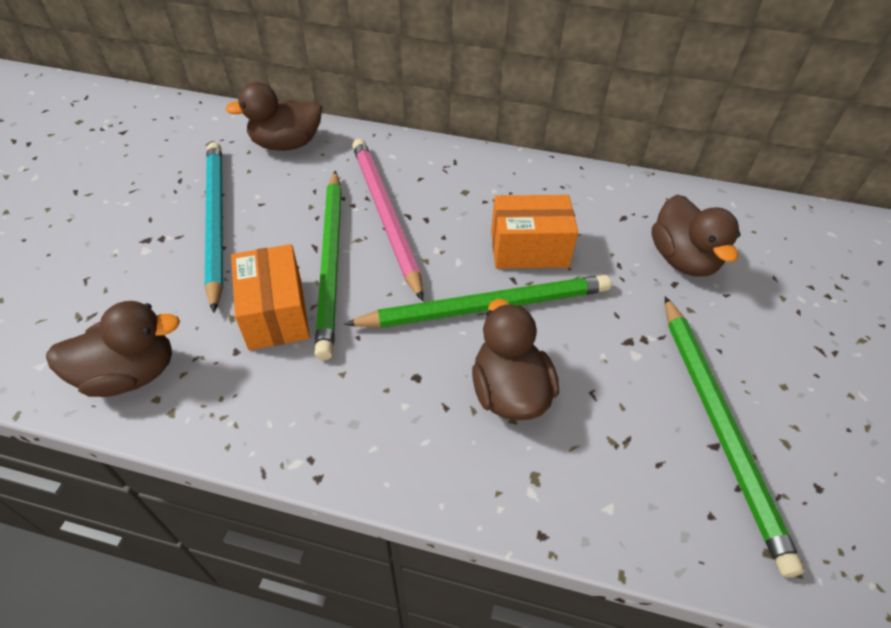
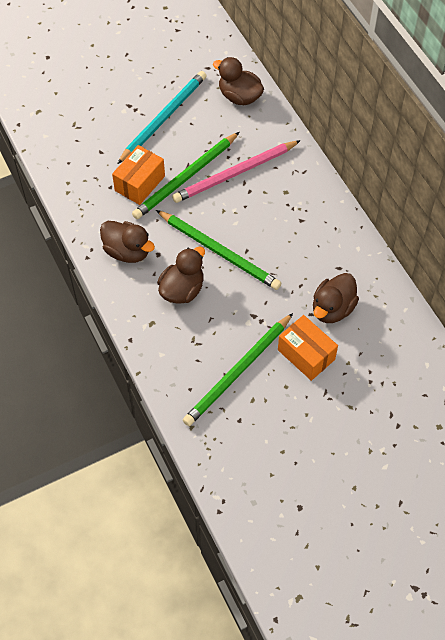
camera: 50 degrees right, 10 degrees up
(131, 374) = (69, 165): brown duck -> brown duck (127, 251)
(385, 215) = (235, 174): pink pencil -> pink pencil turned 150 degrees counterclockwise
(529, 249) = (272, 244): orange box -> orange box (306, 355)

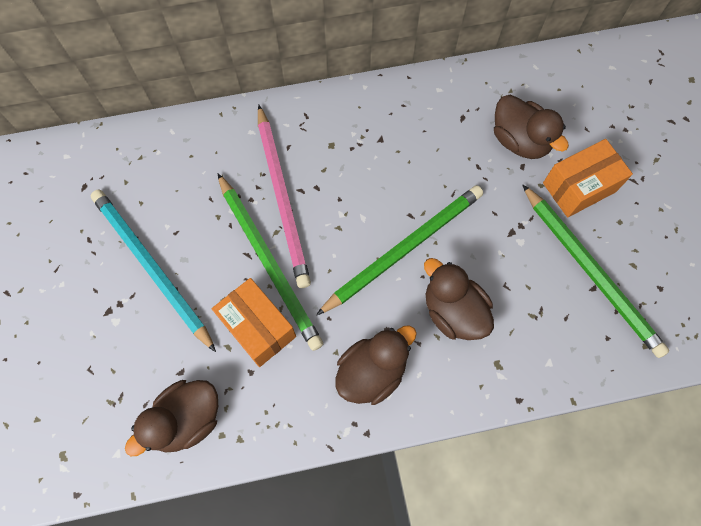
camera: 75 degrees left, 10 degrees up
(239, 96) = (153, 159): brown duck -> brown duck (186, 420)

